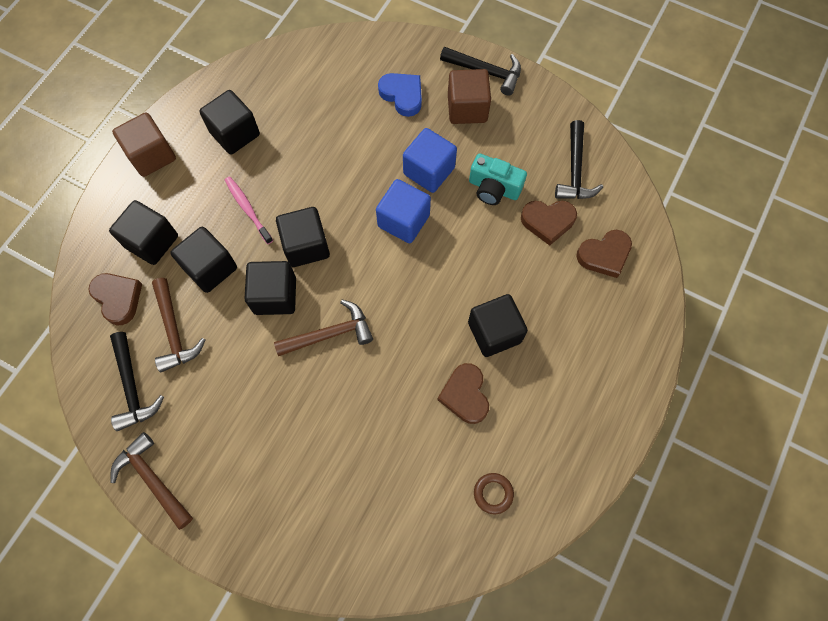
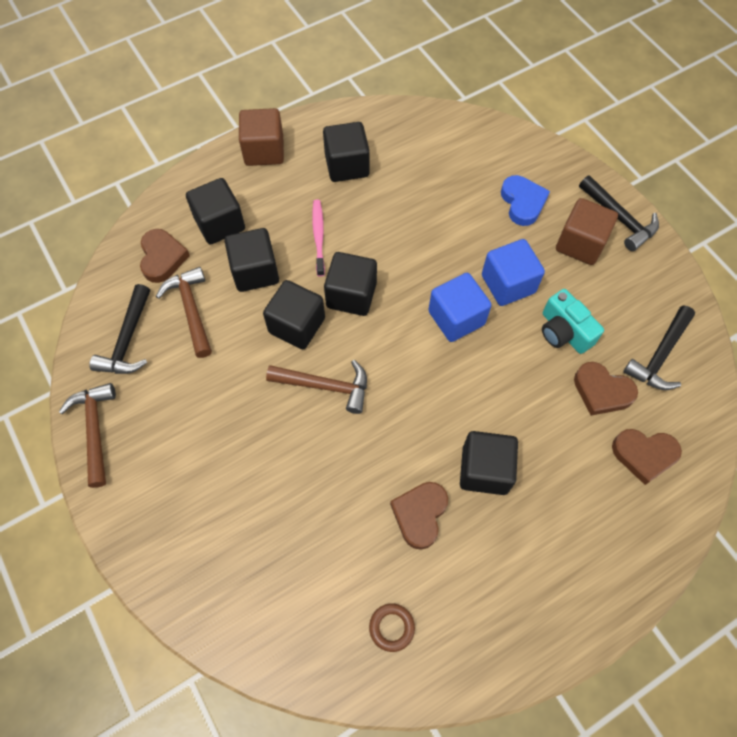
camera: 30 degrees right, 5 degrees down
(174, 331) = (191, 310): brown hammer -> brown hammer turned 150 degrees clockwise

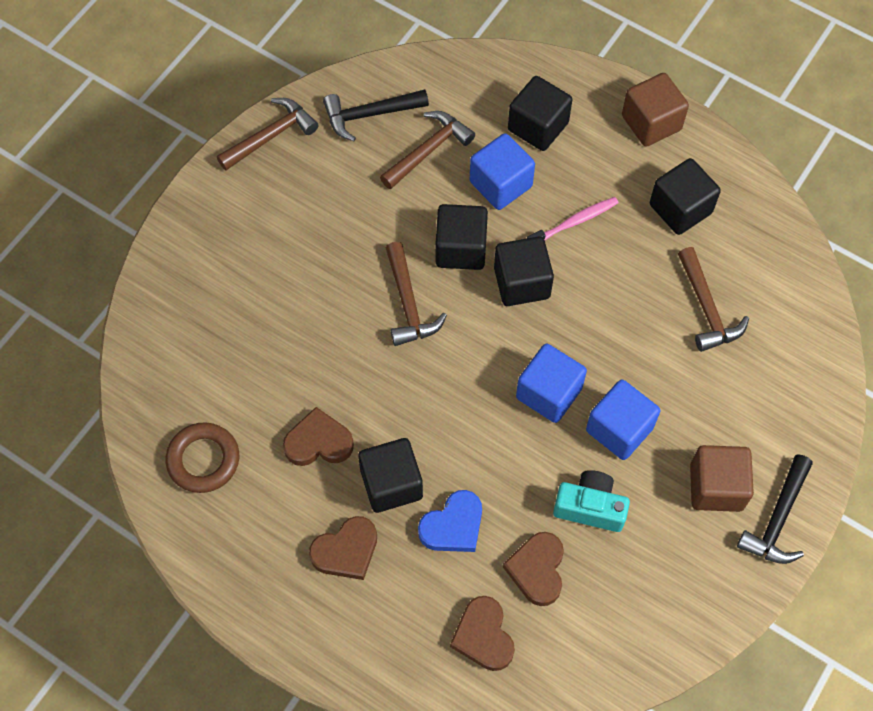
camera: 65 degrees right, 0 degrees up
(162, 258) = (471, 97): brown heart -> brown heart (346, 551)
(255, 271) = (500, 184): black cube -> blue cube
(391, 627) = (203, 460): brown ring -> brown ring, size x1.64
(436, 186) = (706, 308): none -> brown hammer
(522, 202) = (737, 406): blue heart -> blue heart (453, 526)
(564, 331) = (590, 507): turquoise camera -> turquoise camera turned 75 degrees clockwise
(660, 355) = (614, 618): black hammer -> none

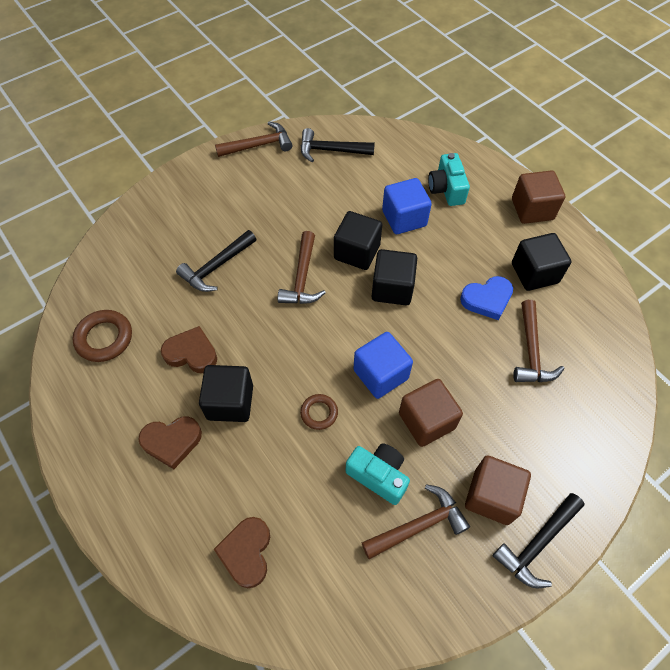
camera: 20 degrees right, 5 degrees down
(296, 324) = (217, 266): none -> black hammer
(428, 150) = (361, 183): brown hammer -> brown hammer (418, 525)
(453, 526) = (262, 451): blue heart -> blue heart (487, 299)
(497, 461) = (319, 413): none -> brown ring
(537, 570) = (314, 512): brown heart -> none
(538, 126) = (446, 189): black cube -> turquoise camera
(574, 222) = (448, 259): pink toothbrush -> none
(619, 429) = (426, 421): blue cube -> brown cube

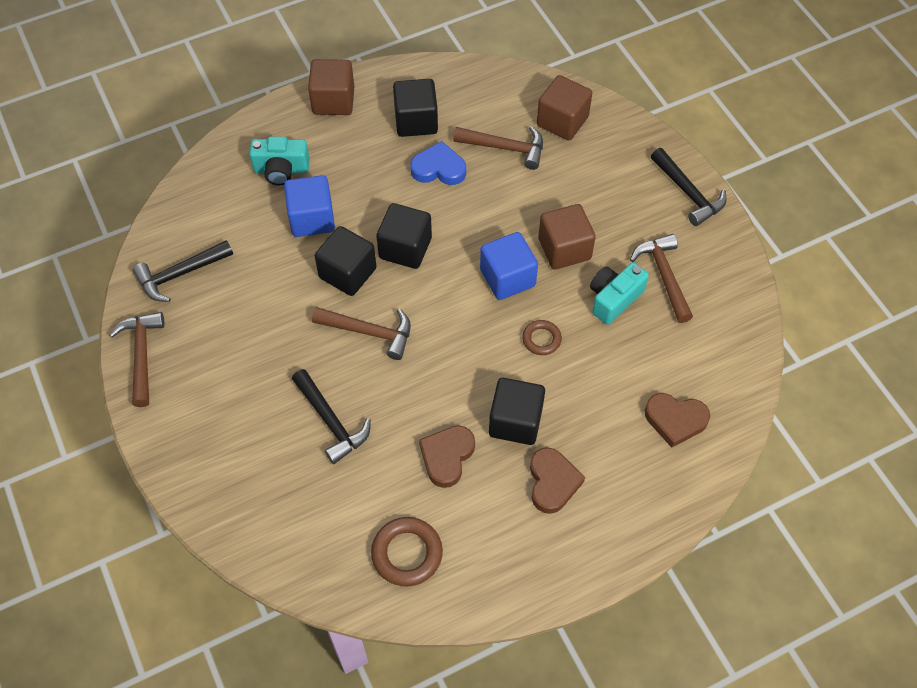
camera: 80 degrees left, 0 degrees up
(331, 150) = (180, 274): black hammer -> black hammer turned 45 degrees clockwise
(487, 299) = (438, 168): blue heart -> blue heart turned 75 degrees counterclockwise
(491, 496) = (644, 215): brown cube -> brown cube (562, 121)

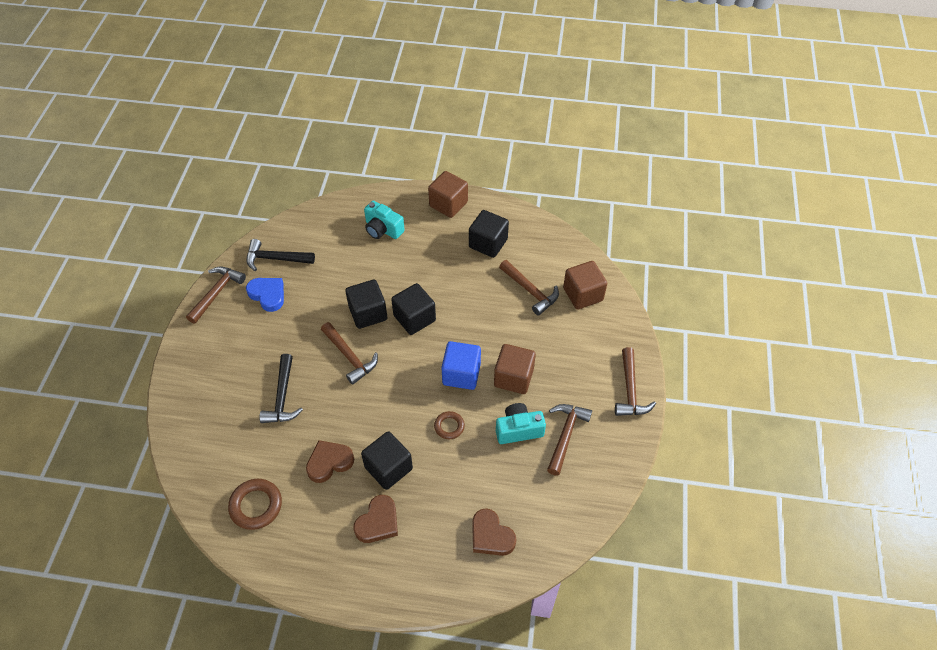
camera: 35 degrees right, 5 degrees down
(312, 219) = (375, 268): blue cube -> none
(438, 168) = (477, 280): blue heart -> blue heart (268, 295)
(688, 193) = (630, 390): black hammer -> brown hammer

